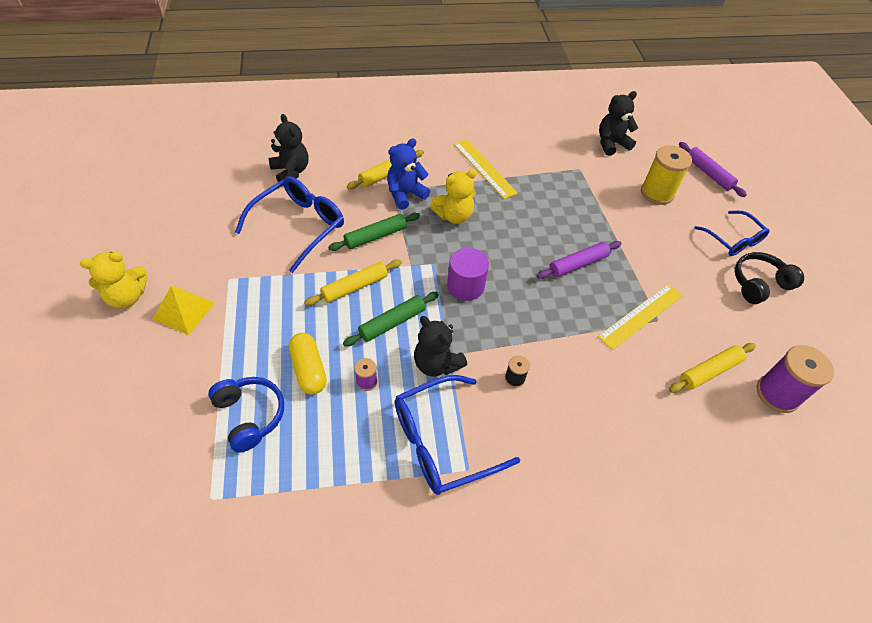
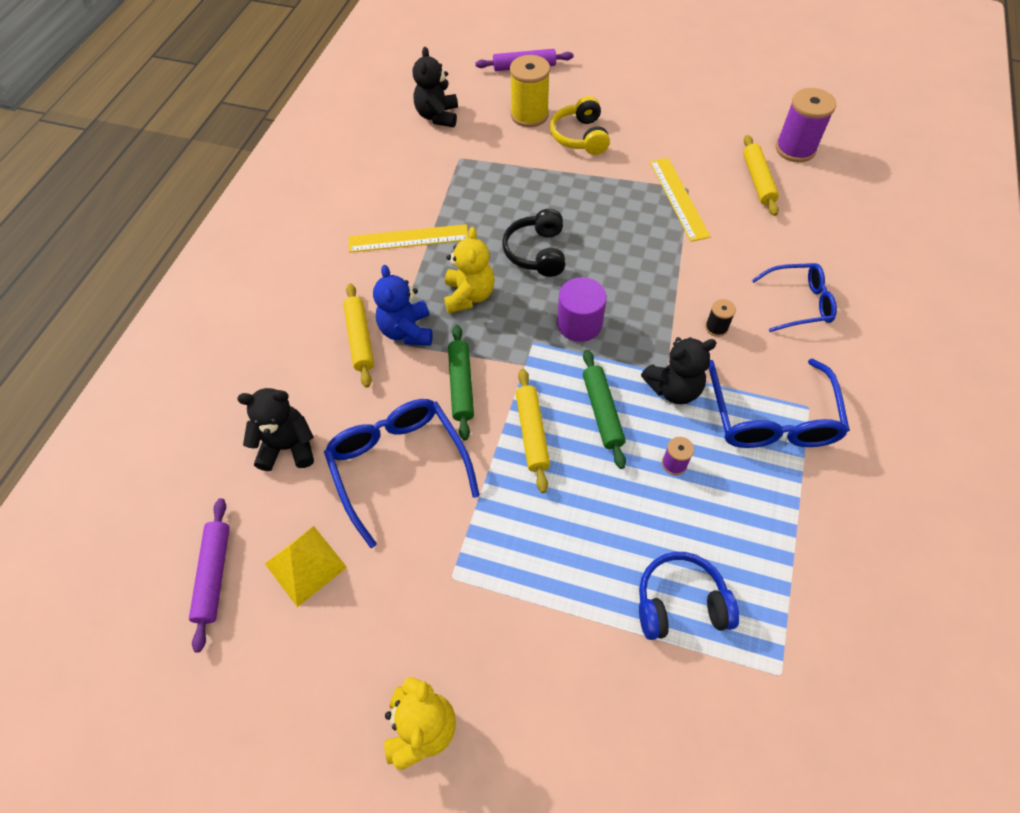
camera: 60 degrees left, 5 degrees up
(184, 311) = (483, 649): yellow pyramid -> yellow pyramid (305, 565)
(309, 369) = (636, 519): yellow capsule -> none
(578, 264) = (593, 217): purple rolling pin -> purple rolling pin (214, 575)
(659, 231) = (580, 136): none -> yellow headphones
(733, 240) = (617, 92): blue glasses -> blue glasses (798, 303)
(759, 284) = (676, 101): black headphones -> black headphones (537, 252)

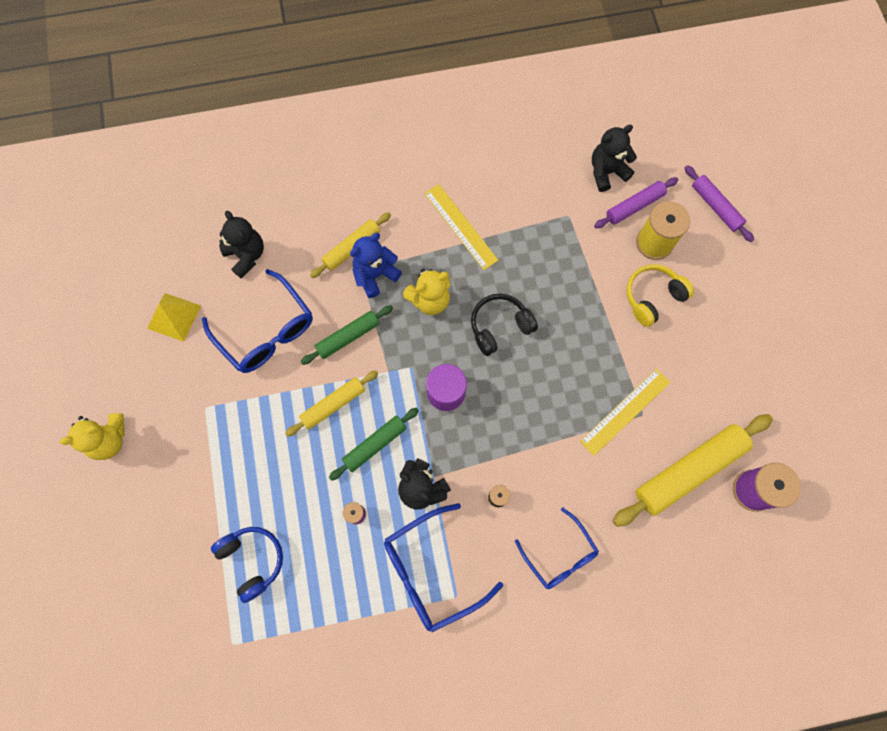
camera: 60 degrees right, 15 degrees up
(214, 575) = (145, 269): purple rolling pin -> purple rolling pin (634, 206)
(398, 465) = (266, 331): blue glasses -> blue glasses turned 105 degrees clockwise
(758, 180) = (688, 471): yellow rolling pin -> yellow rolling pin, size x1.74

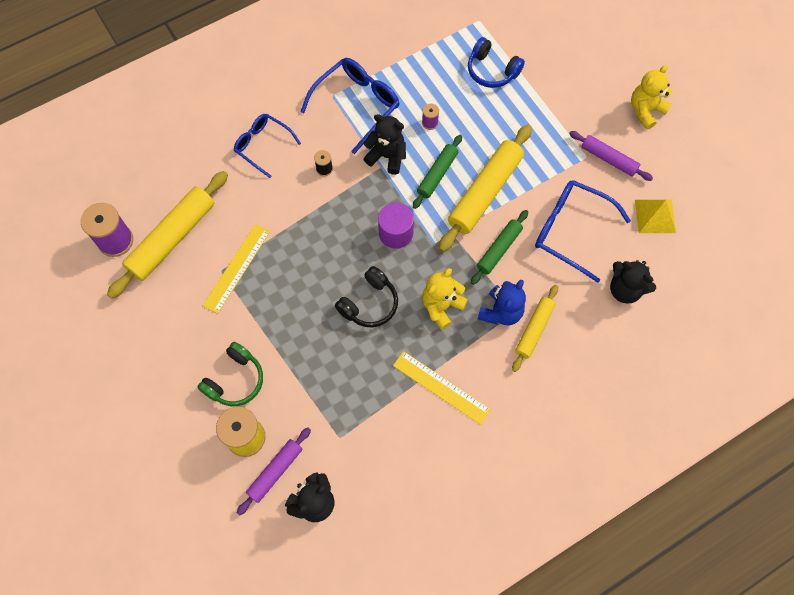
camera: 160 degrees right, 5 degrees down
(333, 404) = (485, 192): yellow rolling pin -> yellow rolling pin, size x1.74
(653, 297) = (235, 380): yellow headphones -> green headphones
(715, 207) = (190, 501): purple rolling pin -> purple rolling pin (608, 159)

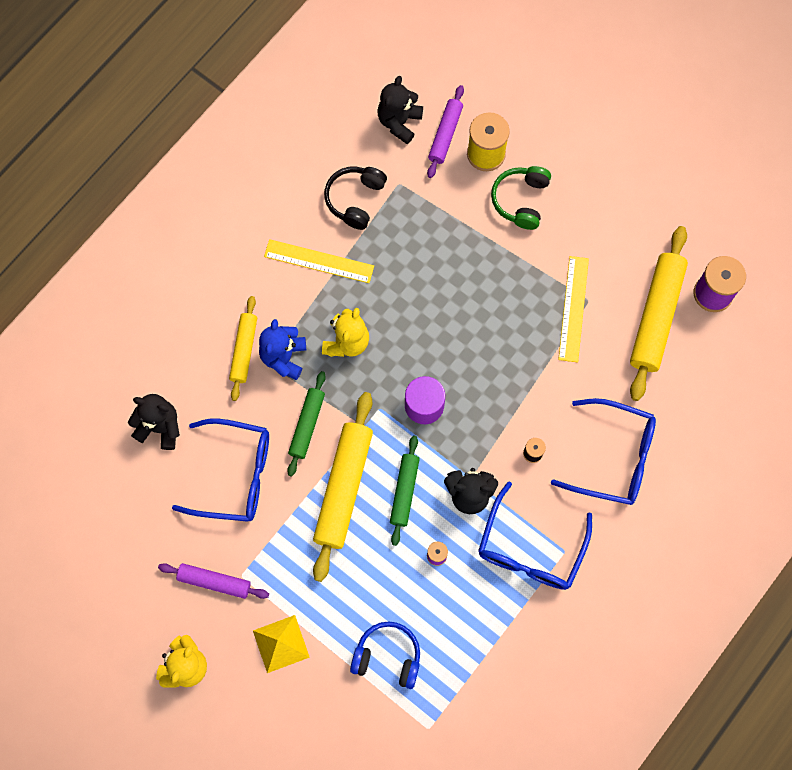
camera: 160 degrees right, 5 degrees up
(263, 145) = (614, 457): blue glasses -> blue glasses, size x1.52
(369, 303) = (422, 319): black headphones -> black headphones (355, 199)
(655, 216) = (145, 526): yellow pyramid -> yellow pyramid (281, 643)

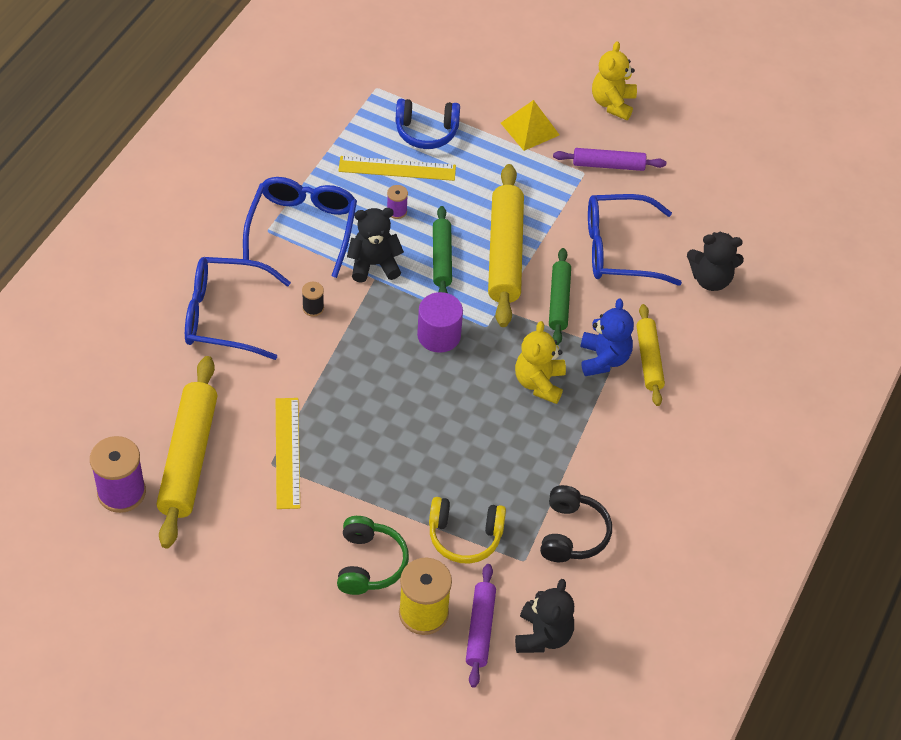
camera: 165 degrees right, 20 degrees down
(319, 261) = (595, 459): yellow ruler -> yellow ruler (397, 168)
(441, 211) = (465, 536): none -> yellow headphones

